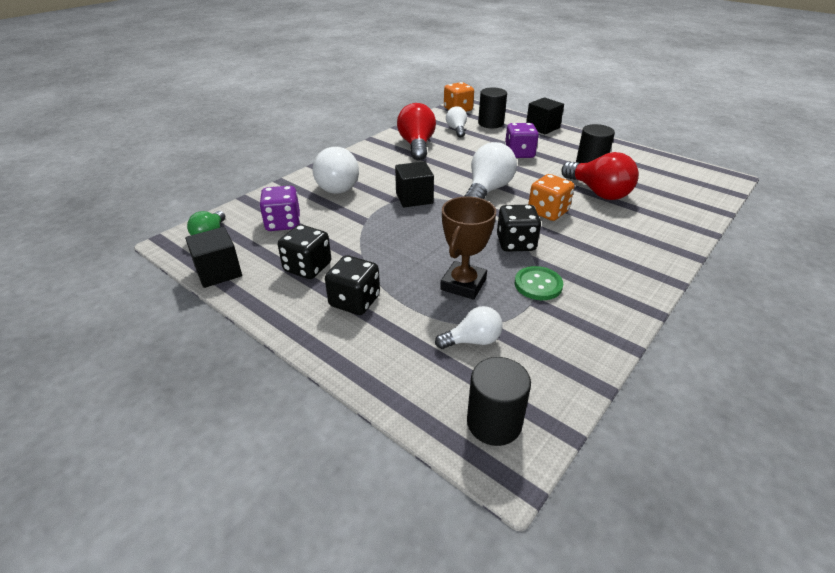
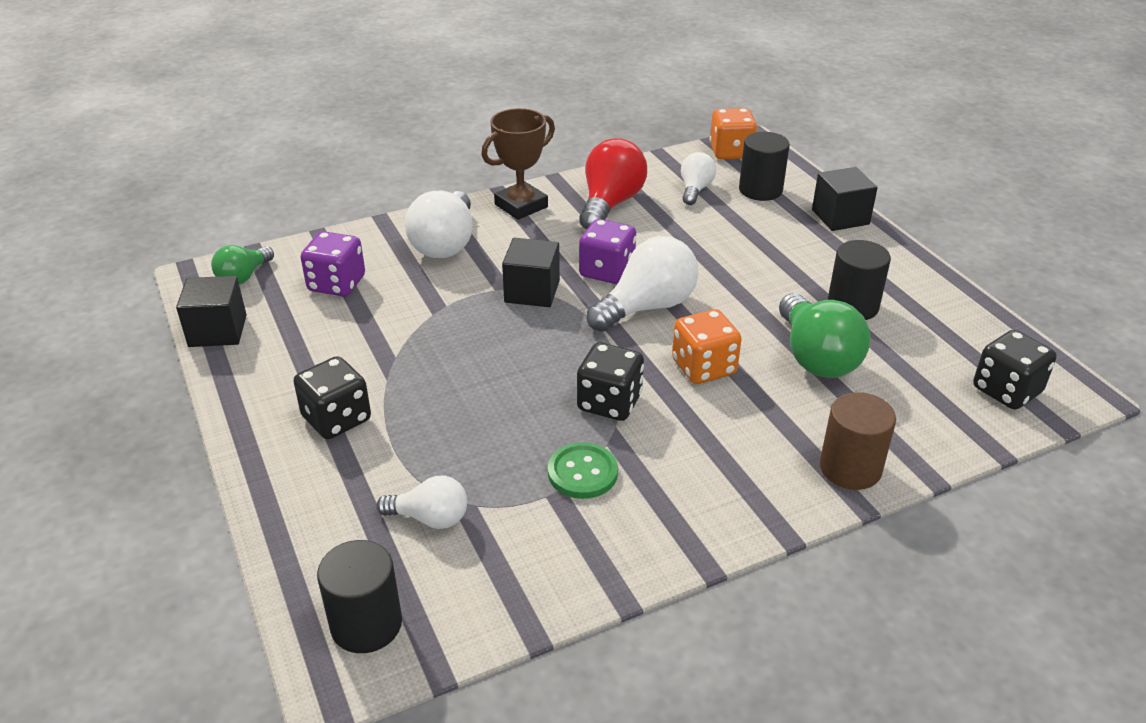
camera: 25 degrees right, 0 degrees up
(307, 267) = (318, 356): black dice -> black dice (1006, 390)
(463, 284) = (485, 440): brown trophy -> brown trophy (521, 206)
(519, 153) = (755, 256): purple dice -> purple dice (607, 271)
(598, 192) = (816, 357): red light bulb -> green light bulb
(670, 240) = (850, 468): none -> brown cylinder

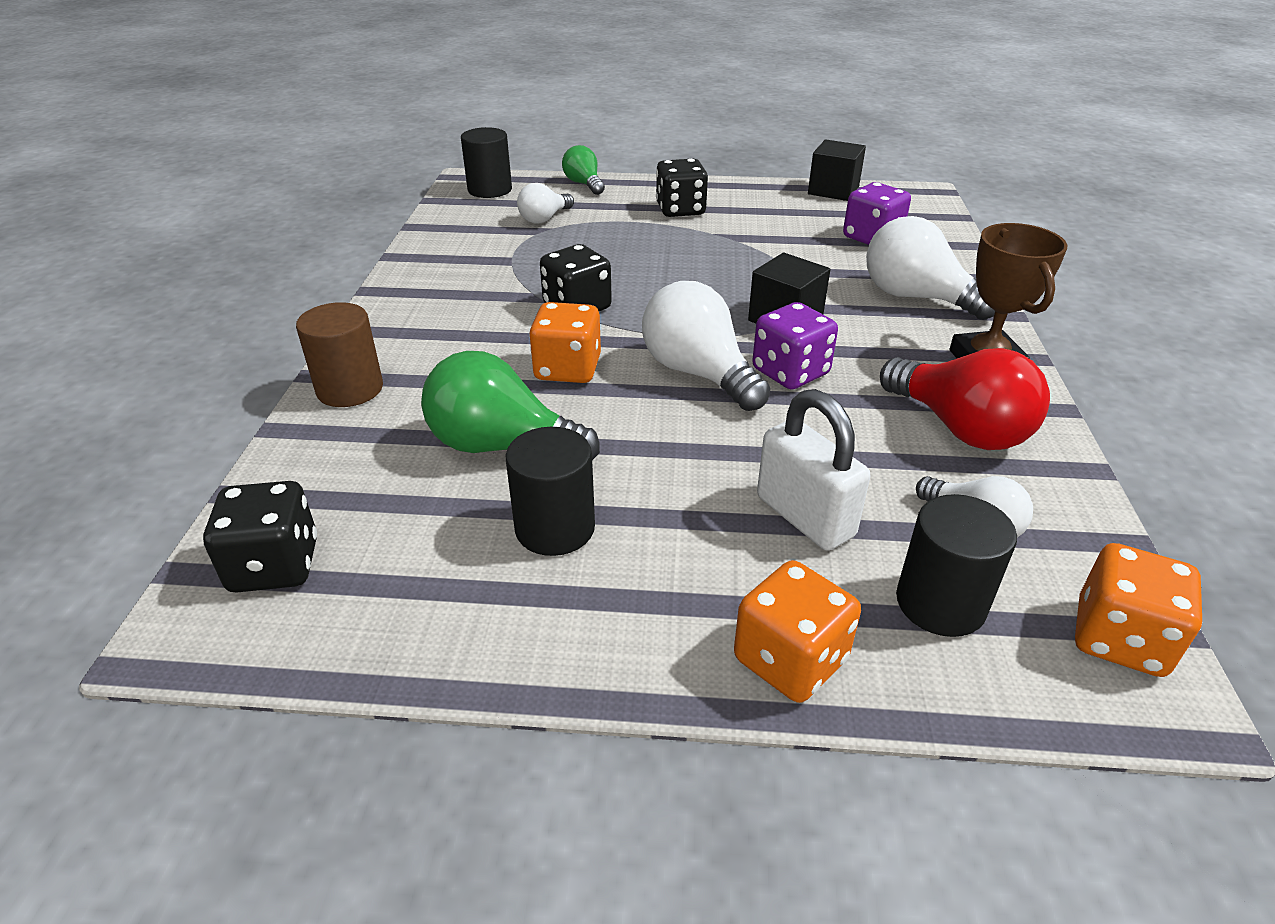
camera: 120 degrees right, 0 degrees up
(243, 277) = (911, 207): green light bulb -> green light bulb (584, 184)
(582, 472) = (515, 274): green button -> none
(647, 307) = (698, 373): white light bulb -> white light bulb turned 150 degrees clockwise
(745, 234) = (804, 517): none -> white padlock
(840, 217) = (790, 660): black cube -> orange dice

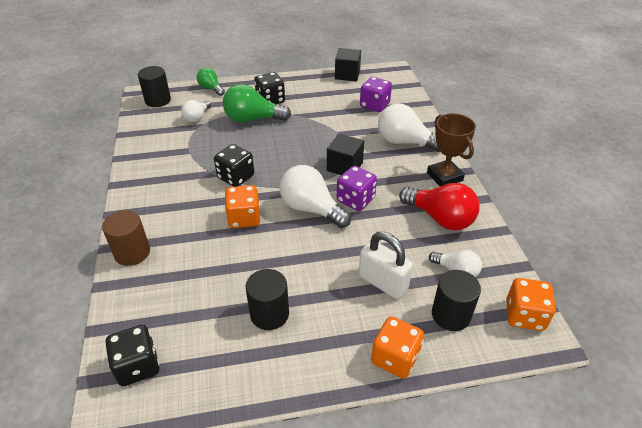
camera: 15 degrees left, 5 degrees up
(502, 446) = (227, 272): green light bulb -> green light bulb (252, 119)

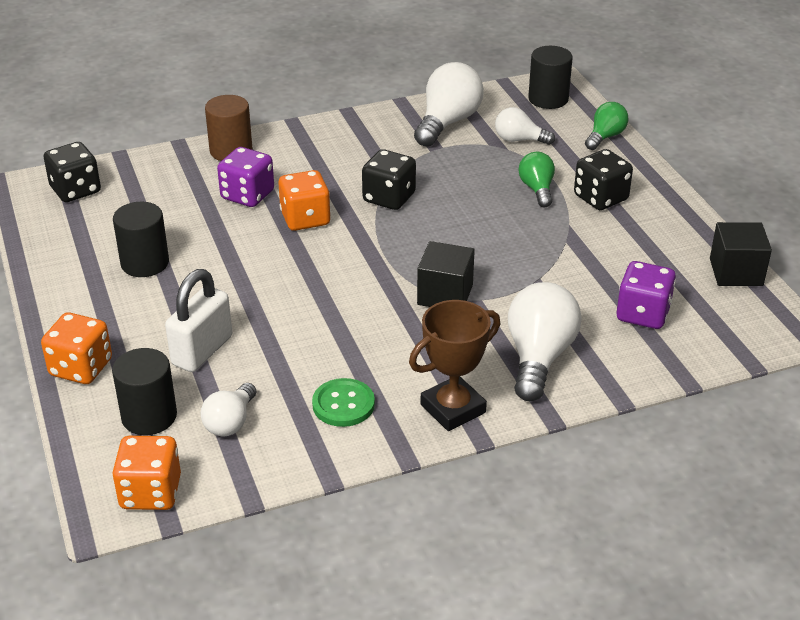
camera: 80 degrees right, 5 degrees down
(252, 119) = (537, 189): green light bulb -> green light bulb, size x0.58
(311, 209) = (337, 273): white light bulb -> white light bulb (447, 122)
(355, 200) = (367, 313): purple dice -> purple dice (247, 195)
(440, 218) = (343, 404): red light bulb -> green button

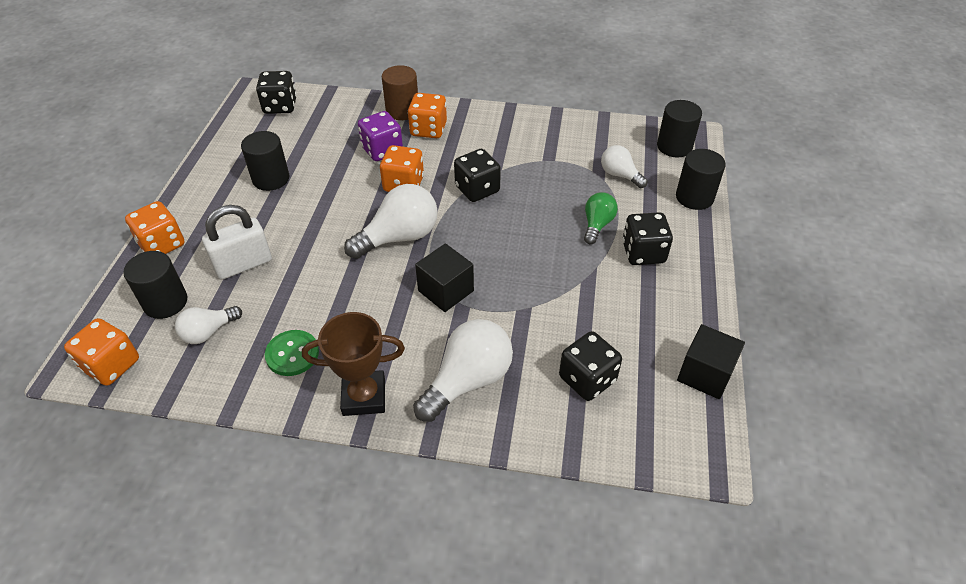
camera: 30 degrees right, 10 degrees up
(280, 160) = (428, 129): none -> orange dice
(447, 122) = (576, 140): white light bulb -> white light bulb (399, 237)
(605, 137) = (694, 197): green light bulb -> black cylinder
(643, 314) = (587, 379): purple dice -> black dice

